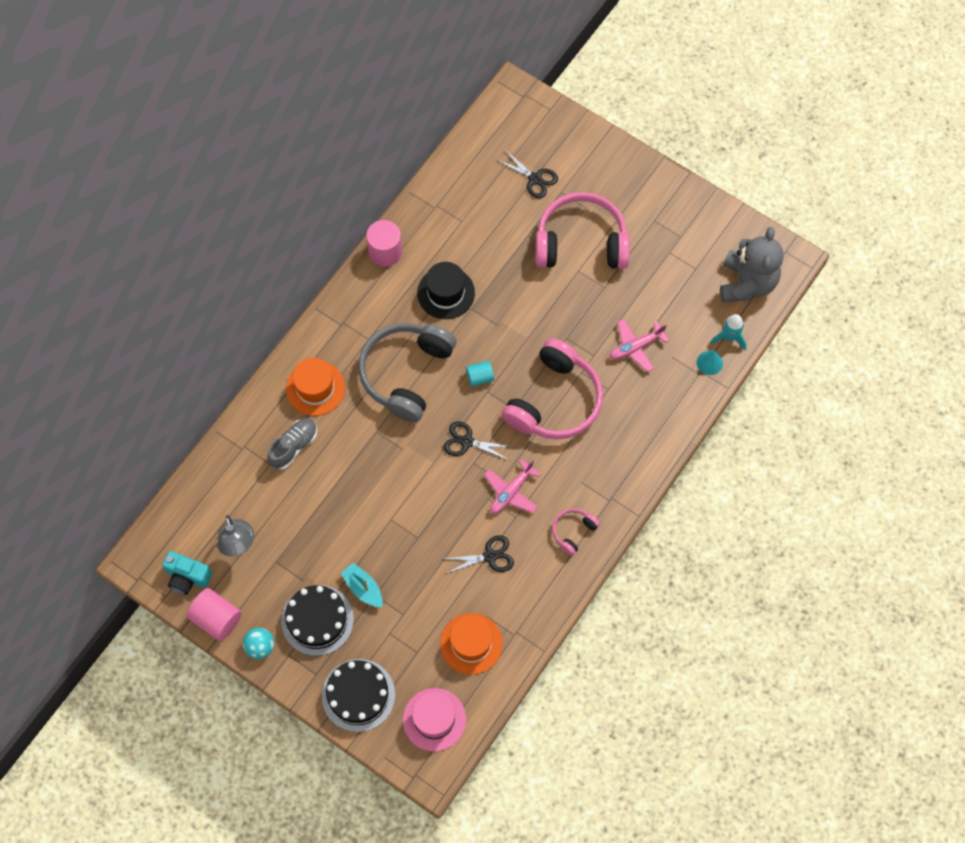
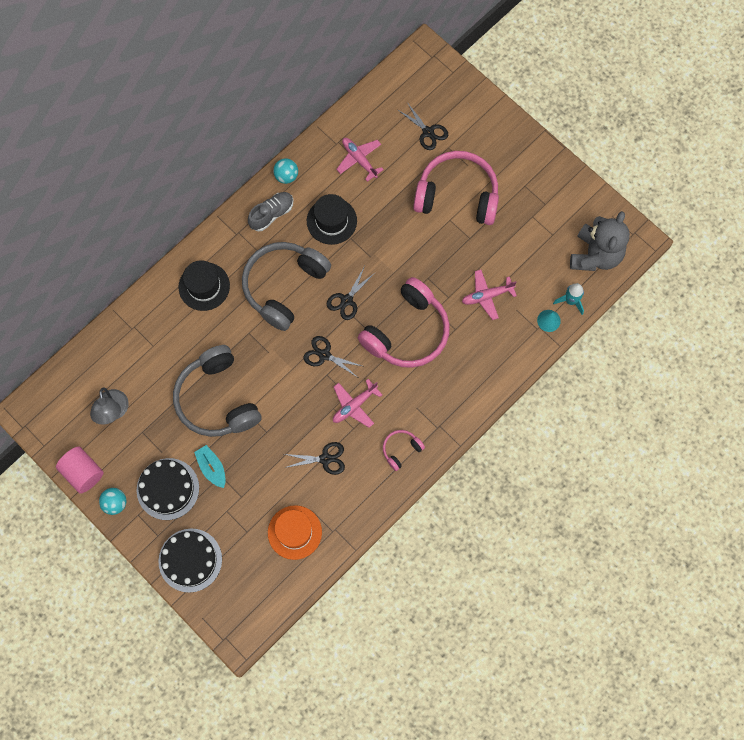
camera: 10 degrees right, 5 degrees up
(187, 577) = (65, 432): turquoise camera -> none
(294, 446) = (176, 334): grey shoe -> grey shoe (271, 214)
(315, 388) = (204, 286): orange hat -> black hat
(354, 511) = (217, 399): none -> grey headphones
(385, 252) = (286, 176): pink cylinder -> turquoise ball
(434, 719) = (250, 592): pink hat -> none
(464, 221) = (359, 159): none -> pink plane
(480, 377) = (347, 300): turquoise cylinder -> black scissors

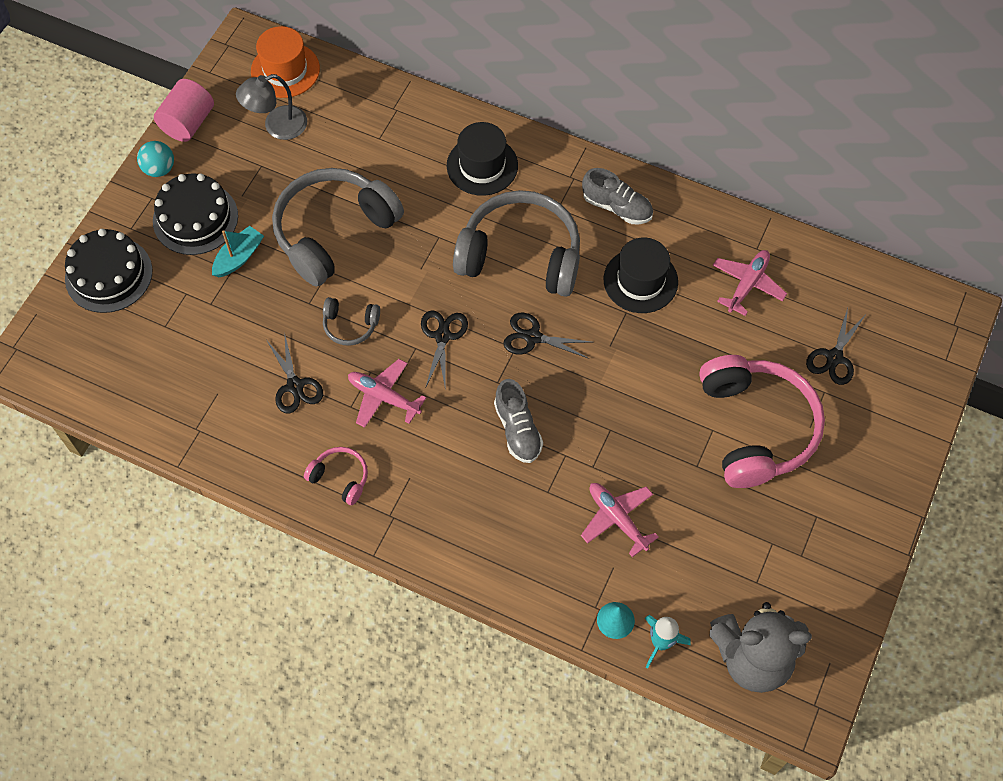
camera: 70 degrees right, 10 degrees down
(286, 176) = (680, 206): turquoise ball -> none
(294, 410) = (350, 325): none -> grey headphones
(294, 532) = (180, 383): orange hat -> orange hat (285, 70)
(407, 332) = (517, 429): pink headphones -> grey shoe

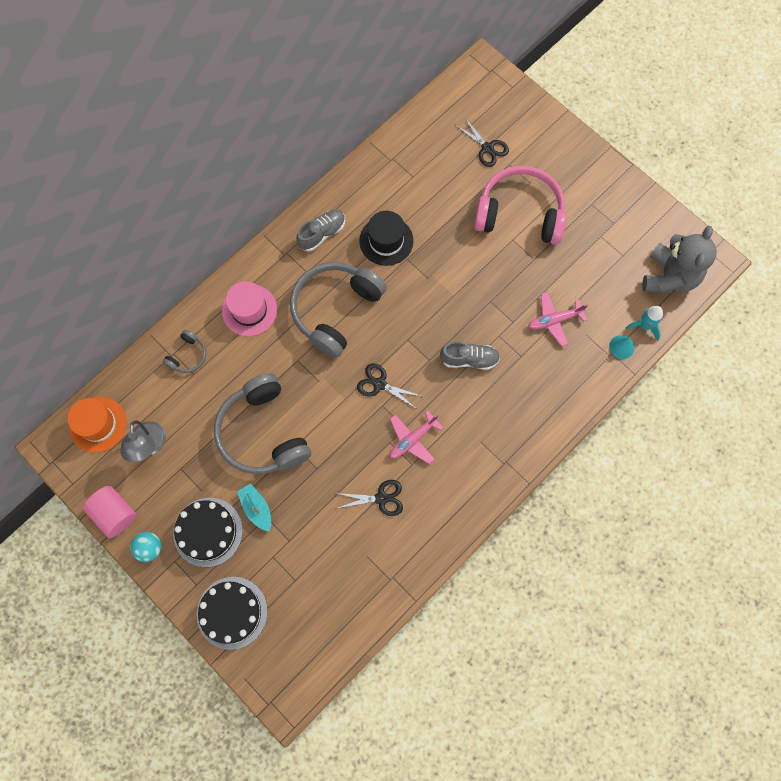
camera: 70 degrees left, 10 degrees up
(340, 477) = (464, 488): pink headphones -> none
(350, 325) = (347, 445): grey headphones -> grey headphones (188, 356)
(482, 165) = (249, 310): black hat -> pink hat
(533, 337) = (403, 325): black scissors -> none
(747, 284) = (415, 177): pink plane -> none

